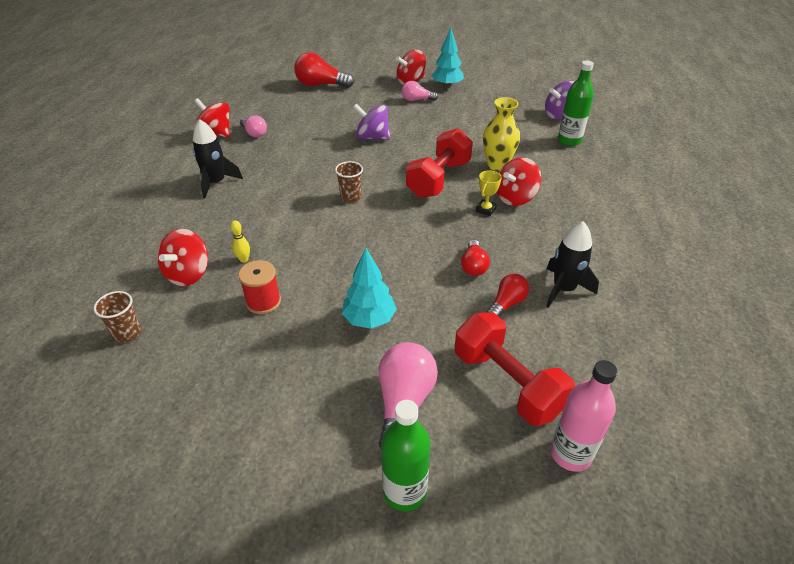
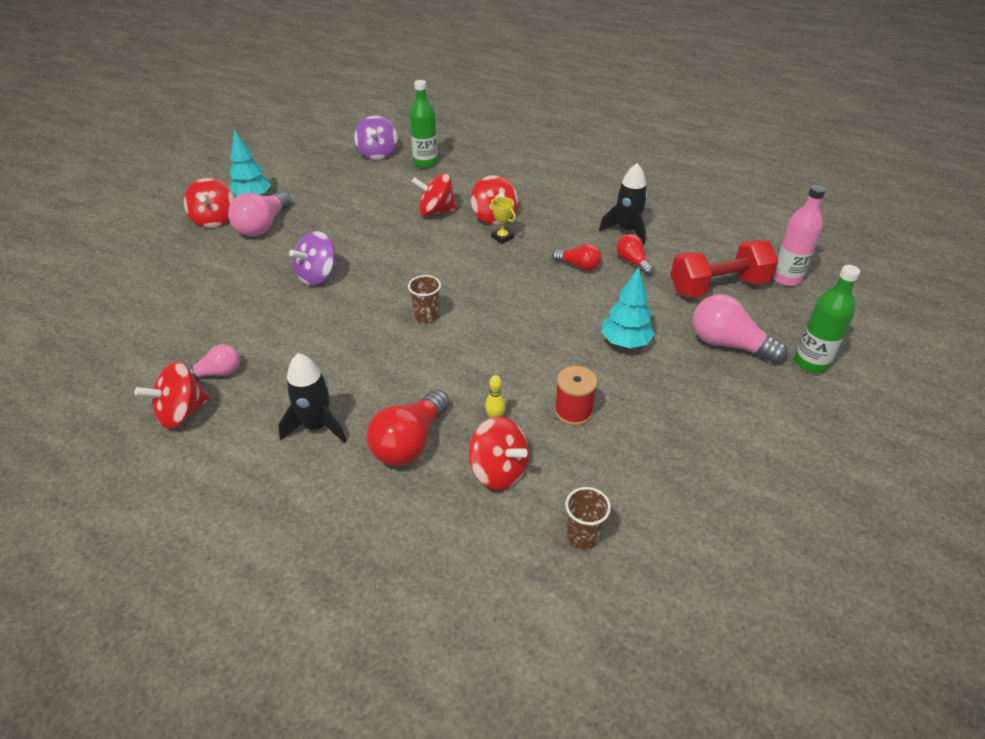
camera: 70 degrees left, 0 degrees up
(321, 85) = (143, 290): red light bulb -> red light bulb (410, 442)
(417, 100) = (263, 226): pink light bulb -> pink light bulb, size x1.68
(438, 179) = (435, 251): red dumbbell -> none
(497, 165) = (436, 211): yellow vase -> red spinning top

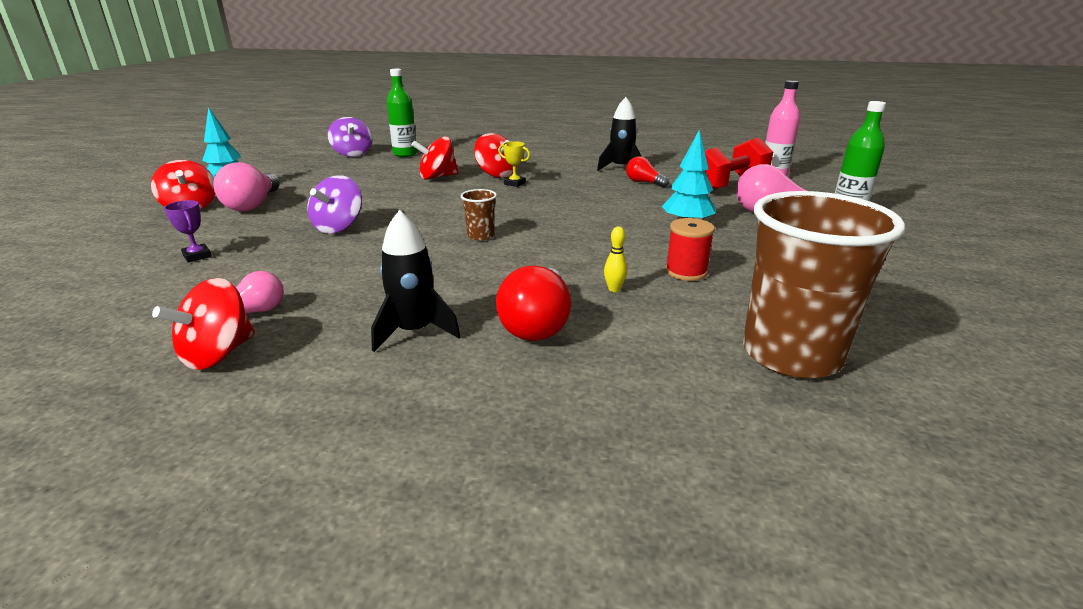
camera: 20 degrees left, 15 degrees down
(200, 292) = (197, 256): none -> purple trophy
(498, 471) = (655, 325): red spinning top -> none
(578, 266) = (599, 190): red light bulb -> none
(583, 536) = (791, 354): brown cup -> brown cup, size x2.38

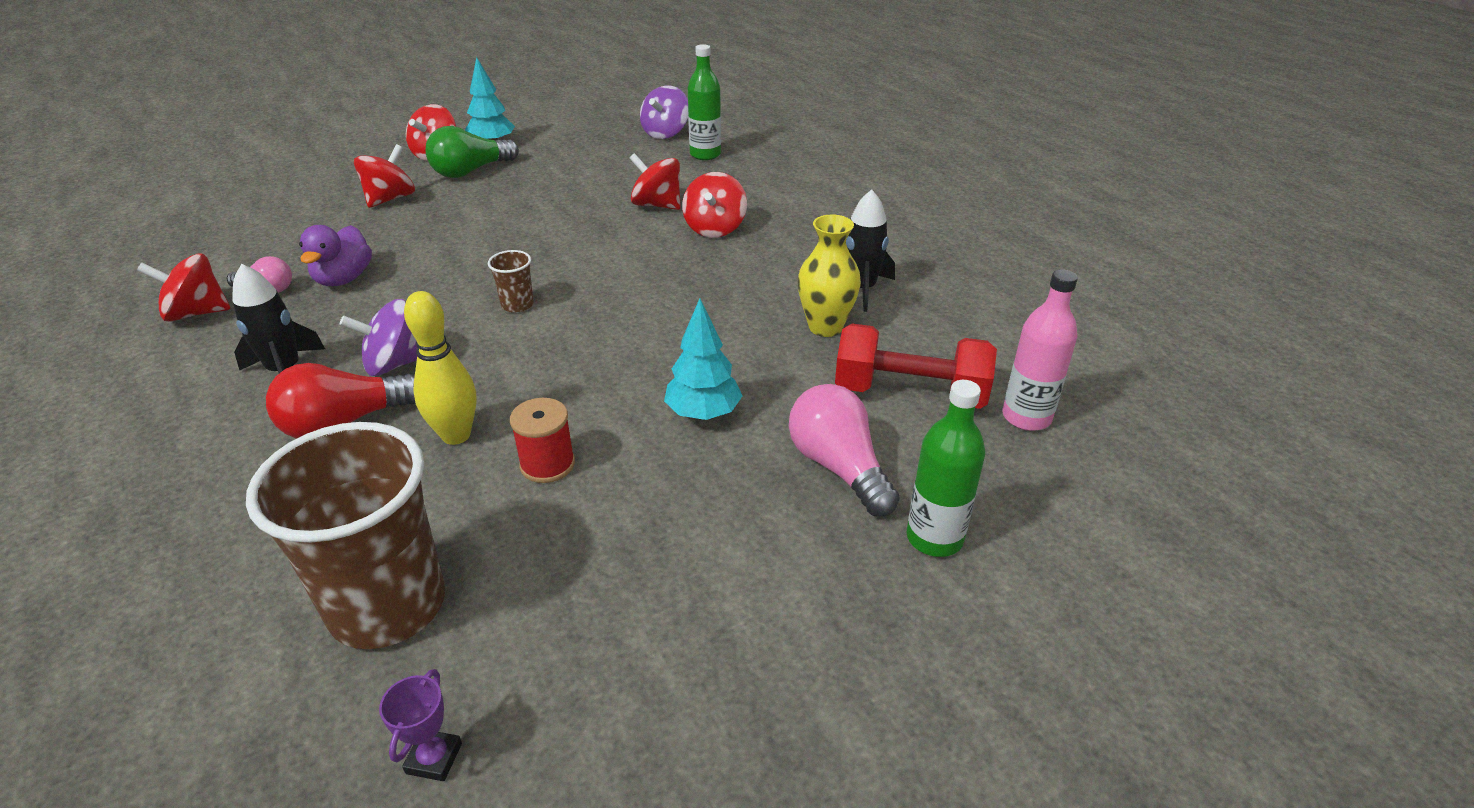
camera: 50 degrees right, 10 degrees up
(197, 256) = (344, 213): purple trophy -> purple trophy (434, 758)
(220, 236) = (390, 199): none -> red spinning top
(253, 205) = (471, 171): pink light bulb -> green light bulb
(312, 279) = (344, 279): none -> purple duck
(339, 227) = (462, 231): purple spinning top -> purple spinning top (395, 364)
(514, 183) = (697, 252): yellow trophy -> none
(614, 289) = (456, 435): yellow bowling pin -> yellow bowling pin, size x2.08
(644, 182) = (825, 327): red light bulb -> yellow vase

